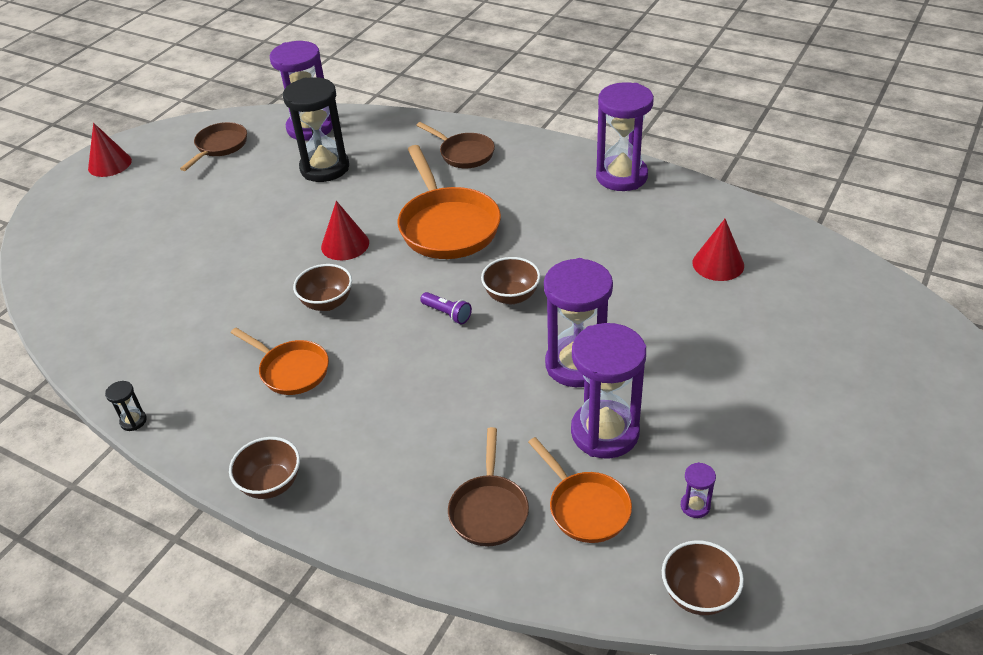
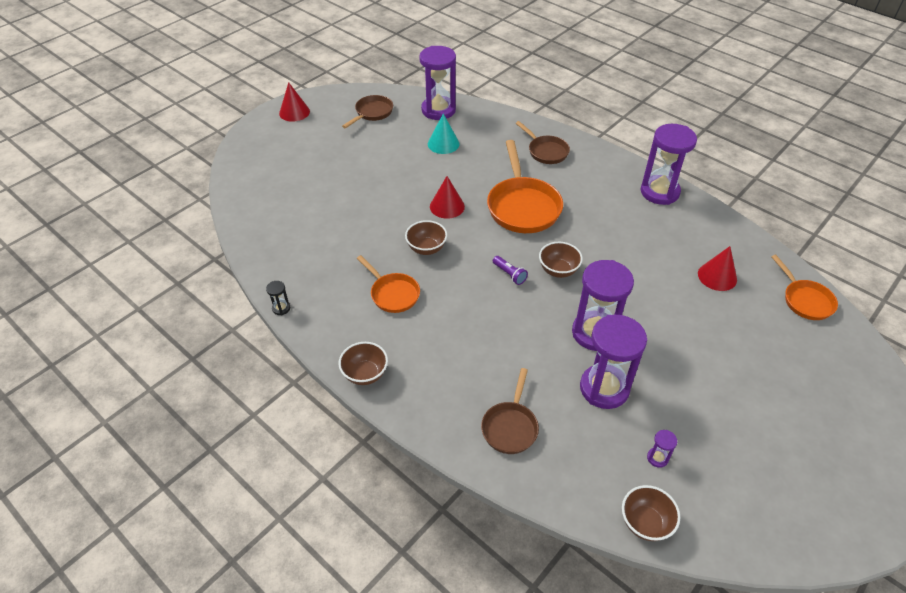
camera: 10 degrees right, 5 degrees up
(325, 168) = (443, 144): black hourglass -> turquoise cone
(585, 507) = (578, 441): orange pan -> orange pan (805, 300)

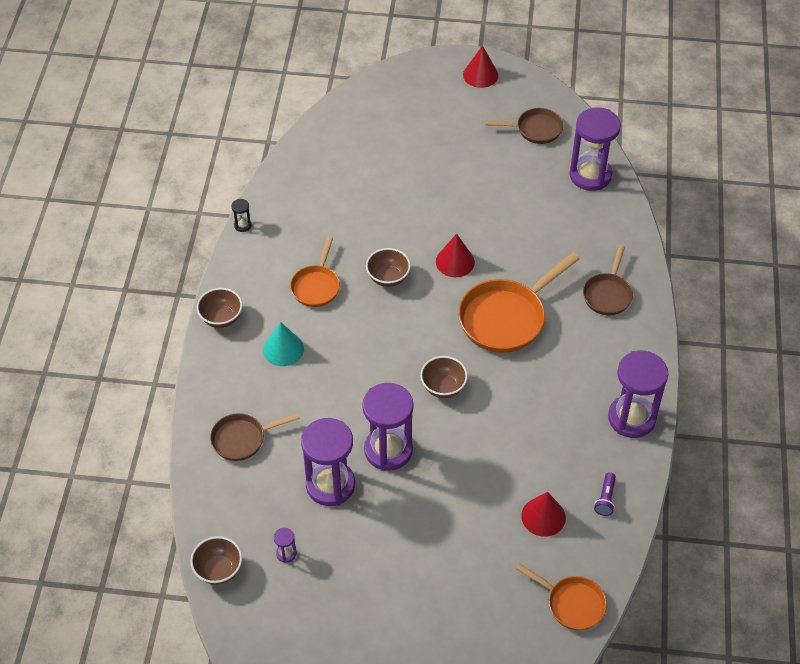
camera: 55 degrees right, 5 degrees up
(443, 144) = (541, 209): turquoise cone -> turquoise cone (283, 349)
(509, 274) = (407, 354): purple flashlight -> purple flashlight (605, 499)
(805, 300) = (571, 603): orange pan -> orange pan turned 90 degrees counterclockwise

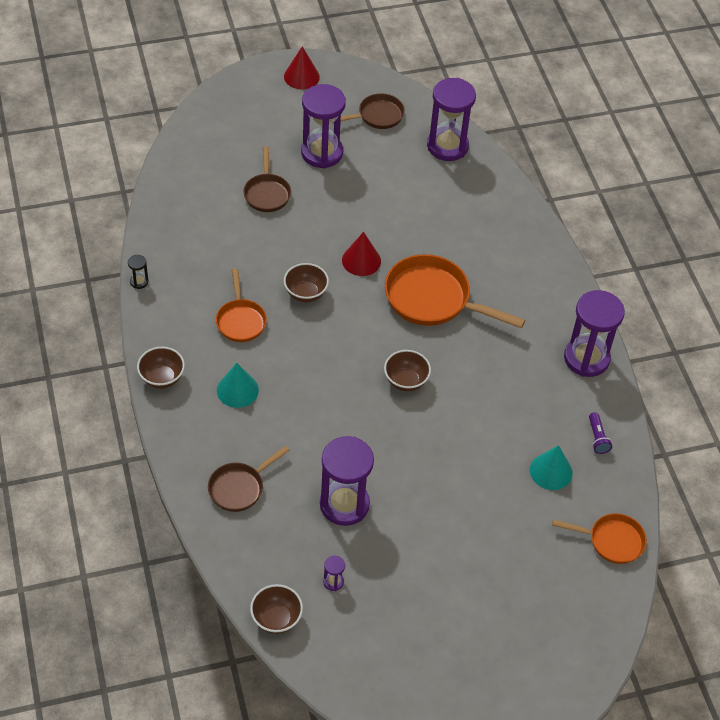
camera: 25 degrees left, 0 degrees up
(388, 450) = (383, 455): purple hourglass -> purple hourglass (322, 153)
(506, 317) = (433, 299): orange pan -> orange pan turned 90 degrees clockwise
(543, 516) = (551, 471): red cone -> turquoise cone
(608, 294) = (514, 252): brown pan -> brown pan (267, 193)

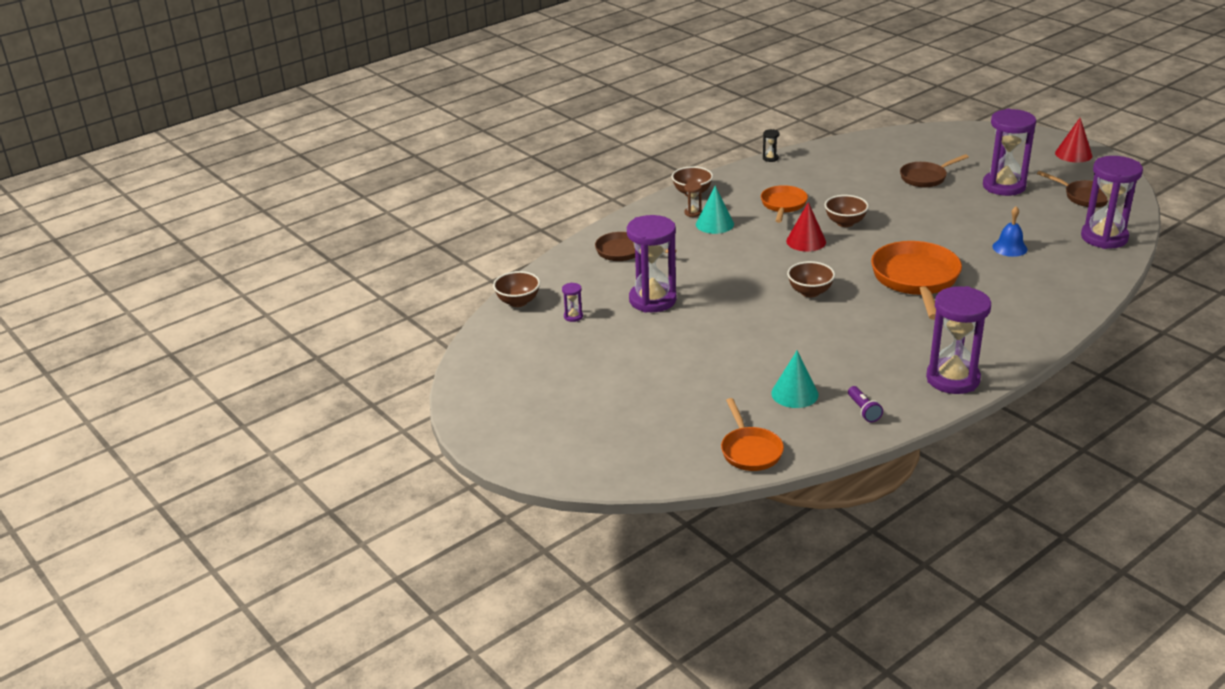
camera: 70 degrees right, 20 degrees down
(203, 397) = (693, 213): none -> brown hourglass
(240, 320) = (783, 205): orange pan -> orange pan turned 135 degrees clockwise
(361, 260) = (912, 236): red cone -> red cone (806, 241)
(423, 211) = (1009, 248): none -> blue bell
(597, 438) = (863, 410): purple flashlight -> purple flashlight turned 75 degrees counterclockwise

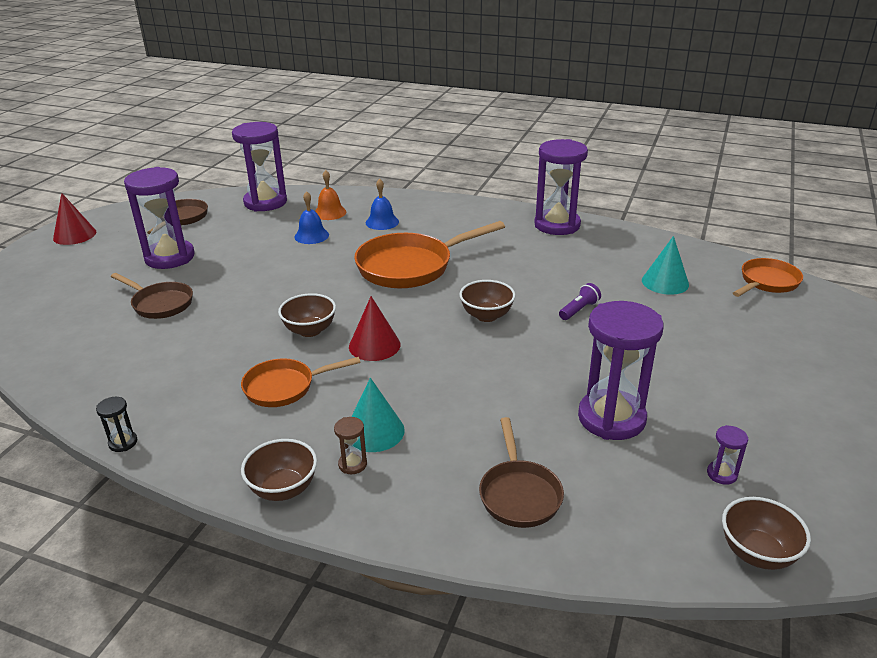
camera: 120 degrees left, 0 degrees up
(863, 410) = (645, 249): purple flashlight -> purple flashlight (579, 310)
(1020, 286) = (382, 222): none -> blue bell
(1059, 265) = (330, 212): none -> orange bell

